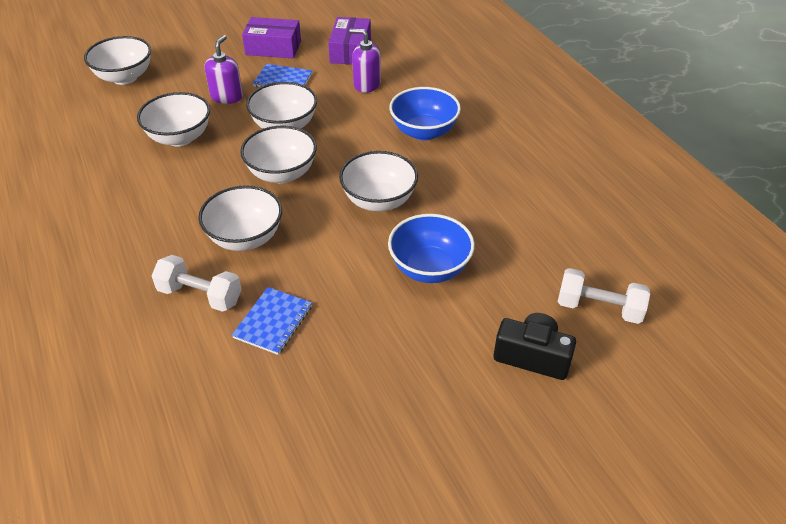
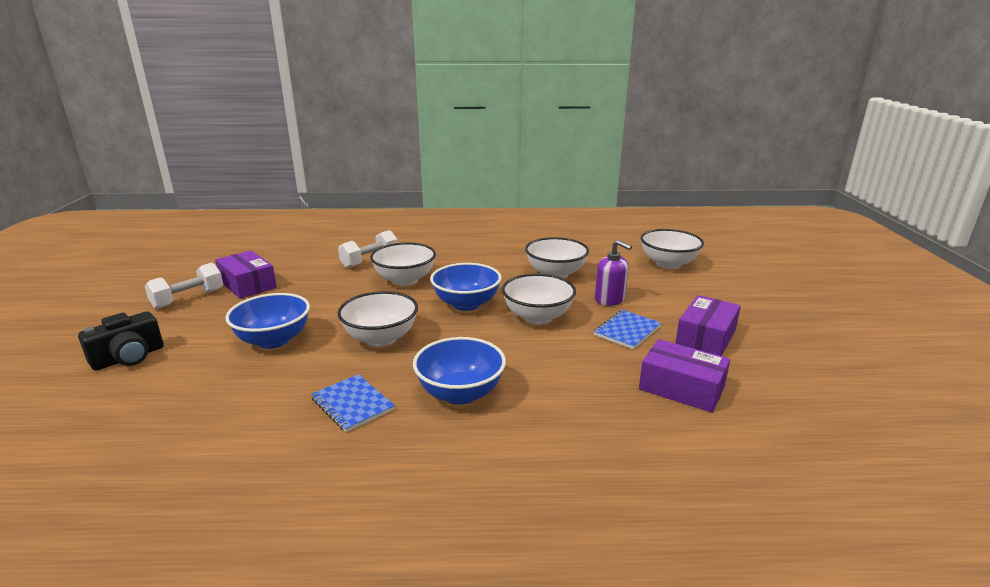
camera: 115 degrees right, 20 degrees down
(273, 322) = (316, 277): blue notebook -> blue notebook (352, 404)
(282, 173) = (466, 304): white bowl -> blue bowl
(329, 377) = (248, 284): none -> purple box
(367, 84) = (589, 380): purple soap dispenser -> none
(599, 308) = (98, 411): white dumbbell -> white dumbbell (188, 299)

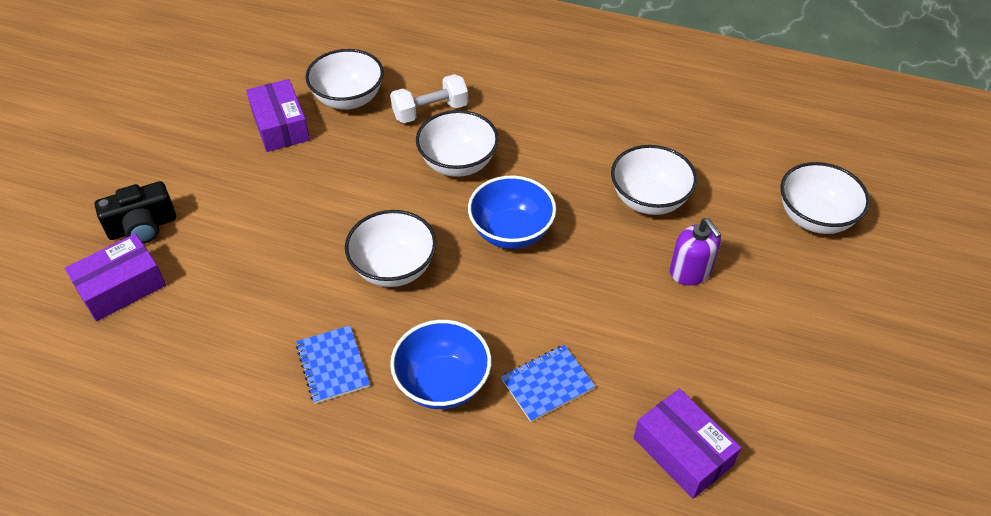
camera: 20 degrees right, 25 degrees up
(188, 299) = (213, 137): white dumbbell -> none
(274, 340) = (284, 239): blue bowl -> none
(537, 317) = (583, 281): white bowl -> white bowl (348, 99)
(627, 331) = (677, 337): blue notebook -> blue notebook (547, 384)
(706, 337) = (767, 378): purple box -> purple box (121, 287)

